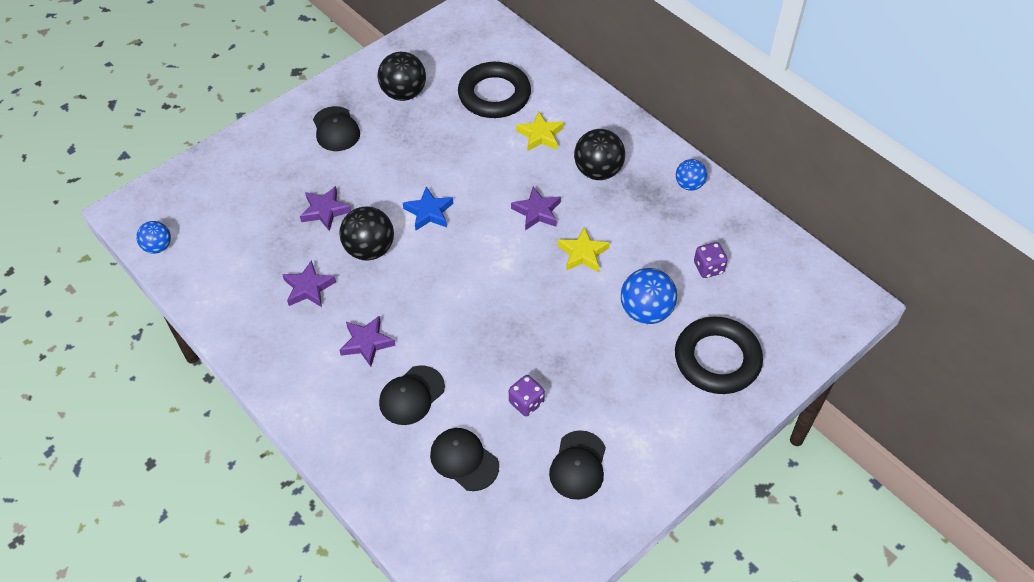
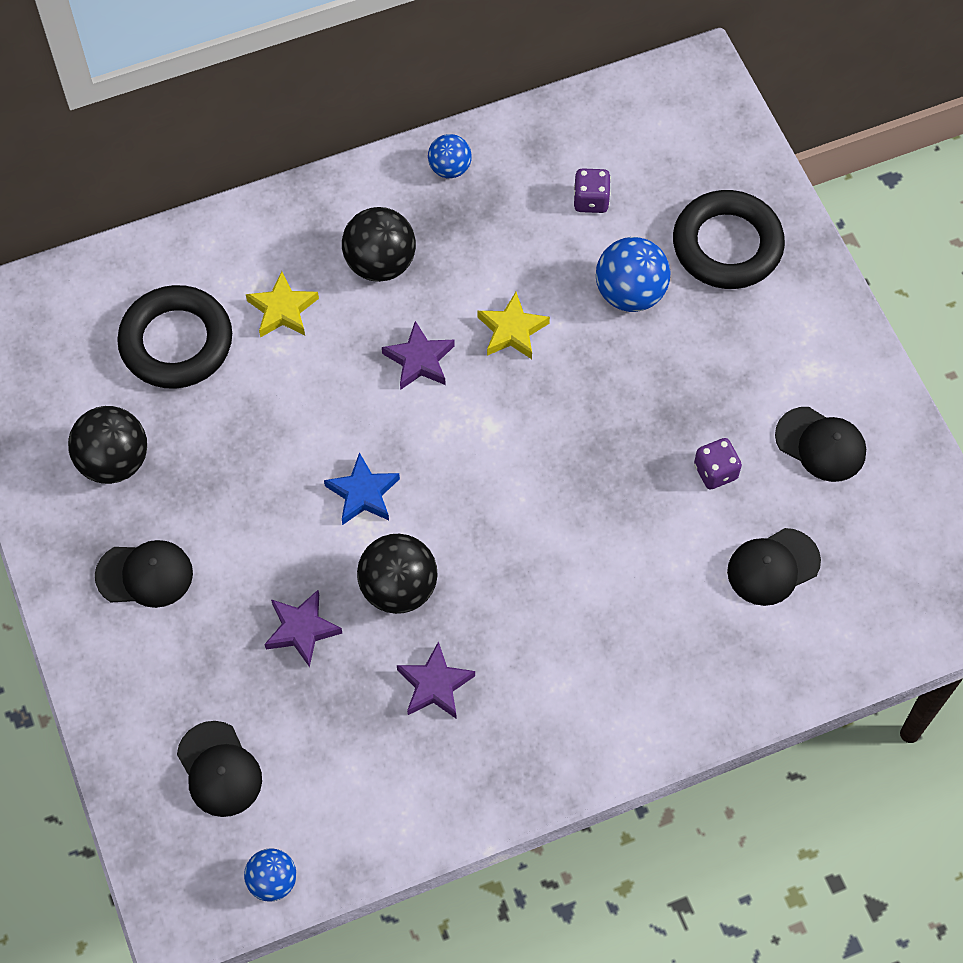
camera: 70 degrees left, 10 degrees up
(366, 343) = (556, 633): purple star -> none
(411, 395) = (659, 600): black cap -> black cap (219, 769)

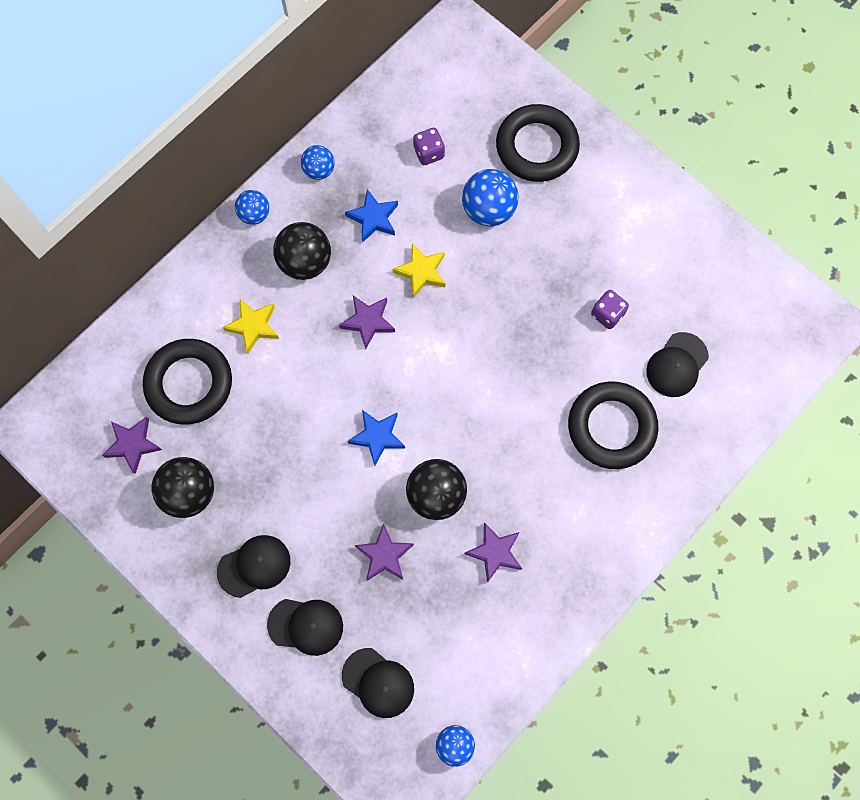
camera: 25 degrees left, 10 degrees up
(78, 382) = (133, 444): none -> purple star
(348, 187) = (254, 214): none -> blue ball
(486, 247) = (373, 218): none -> blue star
(653, 604) = (611, 427): none -> black ring
(821, 444) = (666, 264): black cap -> black cap (306, 626)

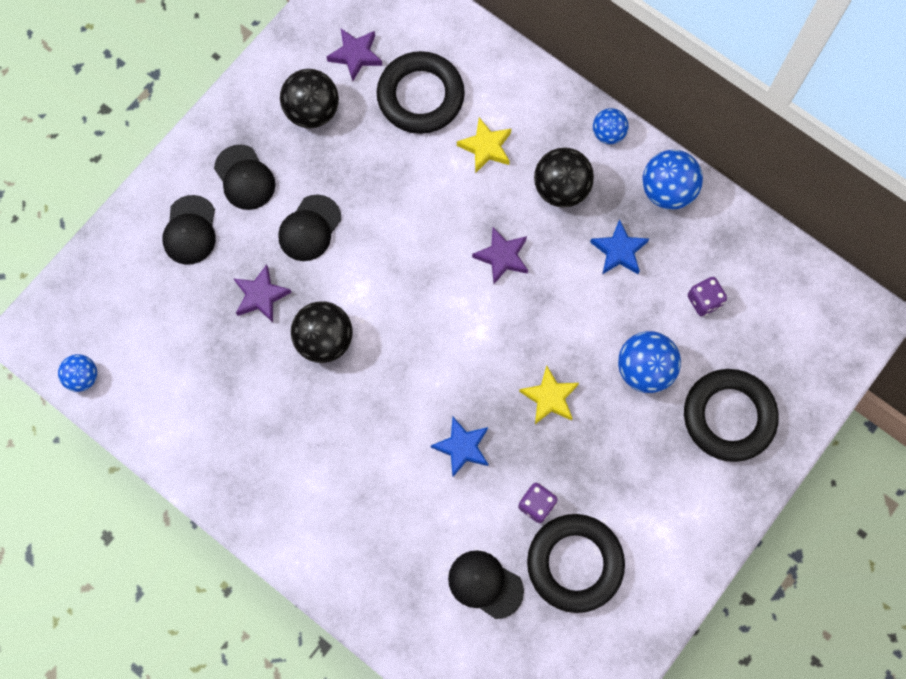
camera: 85 degrees right, 0 degrees up
(319, 170) = (667, 191): blue ball -> blue ball, size x1.64
(377, 437) = (380, 278): blue star -> blue star (462, 447)
(378, 683) = (139, 301): black cap -> black cap (309, 228)
(421, 272) = (563, 305): yellow star -> yellow star (549, 397)
(495, 552) = (269, 402): purple star -> none
(611, 427) = (409, 514): black ring -> black ring (575, 563)

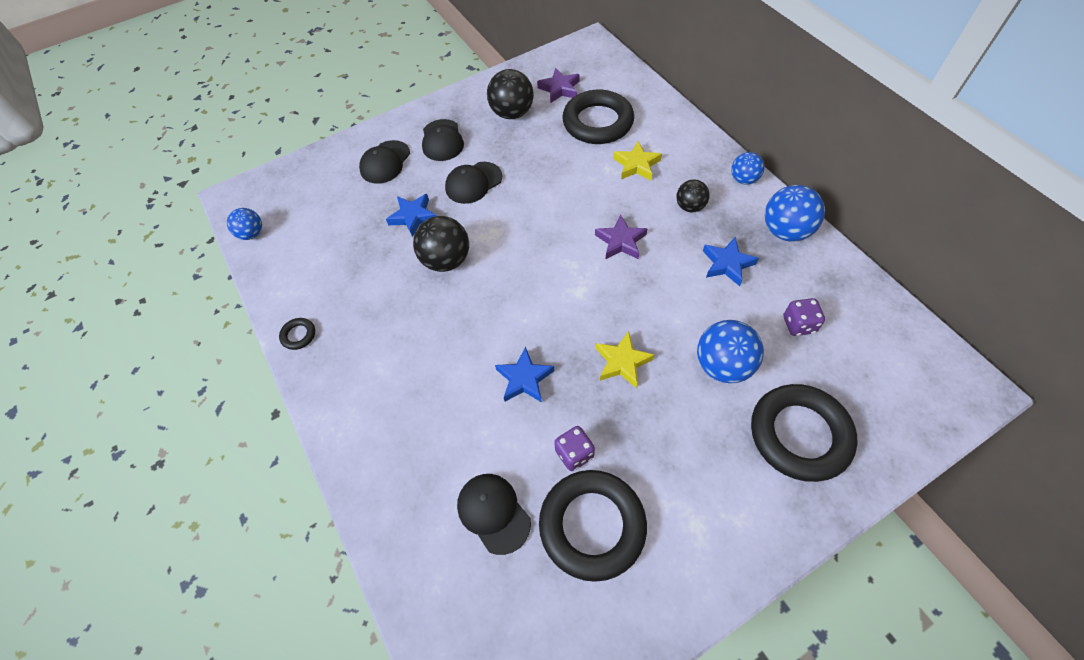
camera: 25 degrees right, 15 degrees down
(208, 479) = (298, 335): none -> black ring
(261, 296) = (413, 217): purple star -> blue star
(561, 188) = (690, 207): black ball -> black ball, size x0.61

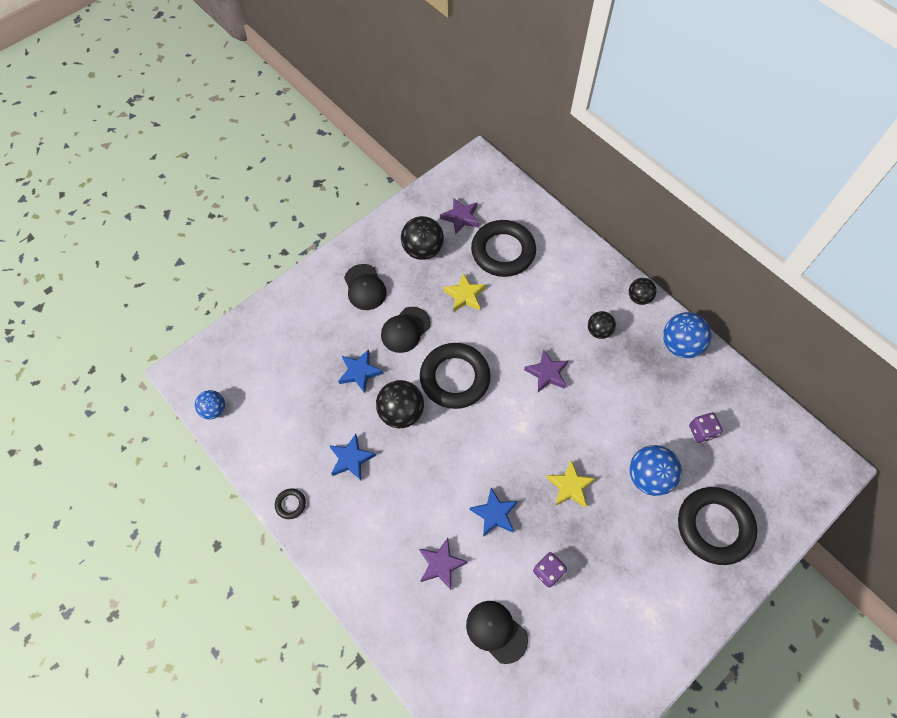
camera: 15 degrees left, 5 degrees up
(385, 162) = (317, 317): black cap -> none
(447, 424) = (441, 564): none -> purple star
(592, 525) = (573, 627): black ring -> black ring (455, 378)
(636, 165) = (546, 293): yellow star -> yellow star (465, 295)
(727, 264) = (638, 383): blue star -> blue star (351, 459)
(743, 179) = (639, 298): blue ball -> black ball

